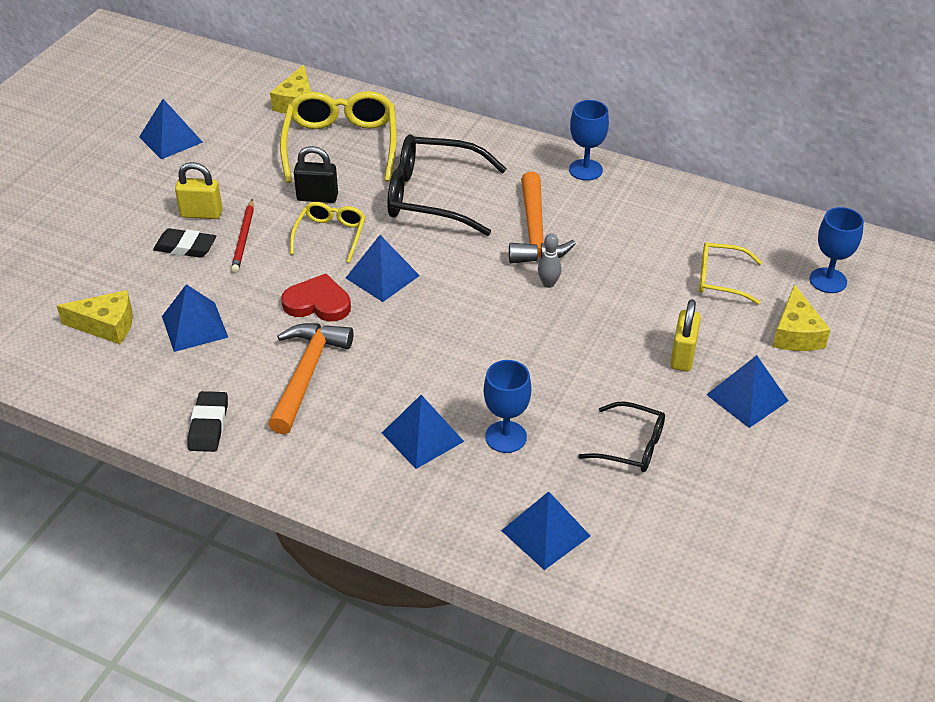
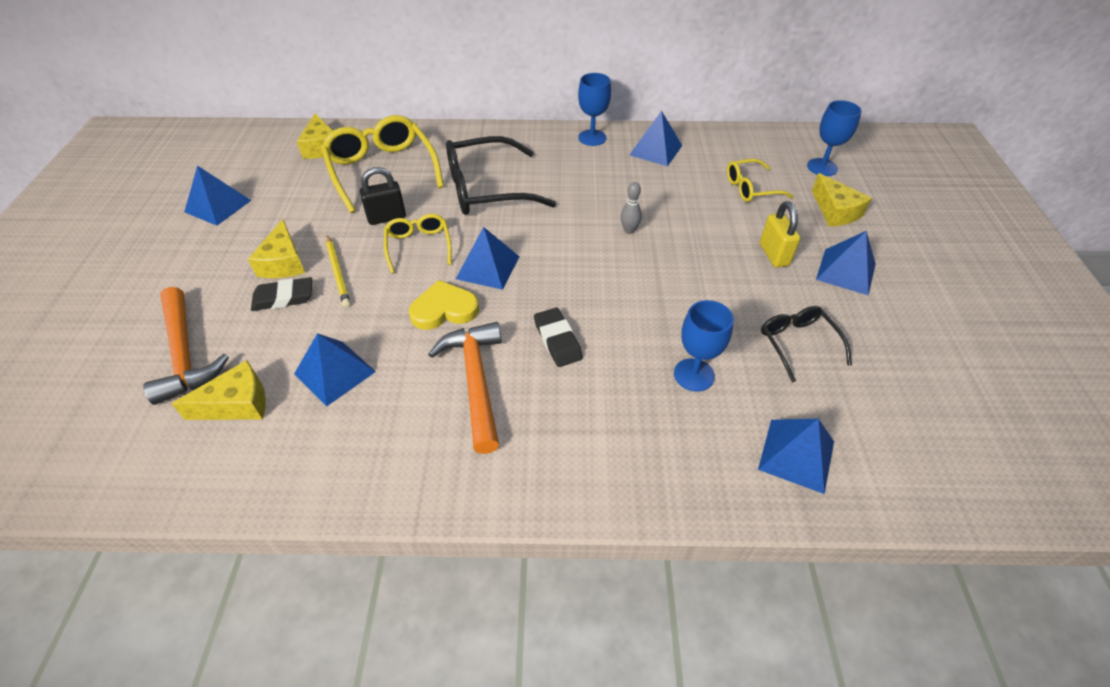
camera: 25 degrees left, 5 degrees up
(201, 214) = (283, 262): yellow padlock -> yellow cheese
(208, 425) = (407, 473): black eraser -> black eraser (557, 340)
(244, 238) = (338, 272): red pencil -> yellow pencil
(318, 303) = (444, 309): red heart -> yellow heart
(422, 437) = (623, 403): blue pyramid -> blue pyramid (655, 150)
(535, 232) = (588, 193): orange hammer -> orange hammer (185, 354)
(631, 446) = (798, 344): black glasses -> black glasses turned 105 degrees counterclockwise

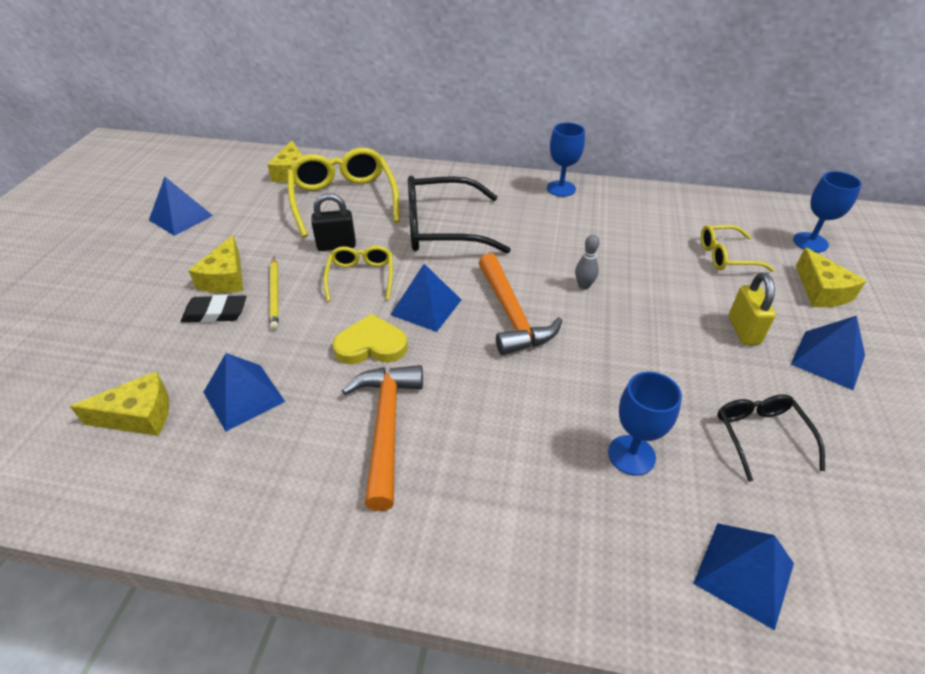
camera: 10 degrees right, 5 degrees down
(185, 354) = (105, 357): orange hammer -> orange hammer (512, 315)
(557, 340) = (484, 394): black eraser -> none
(655, 150) = (626, 207): blue pyramid -> none

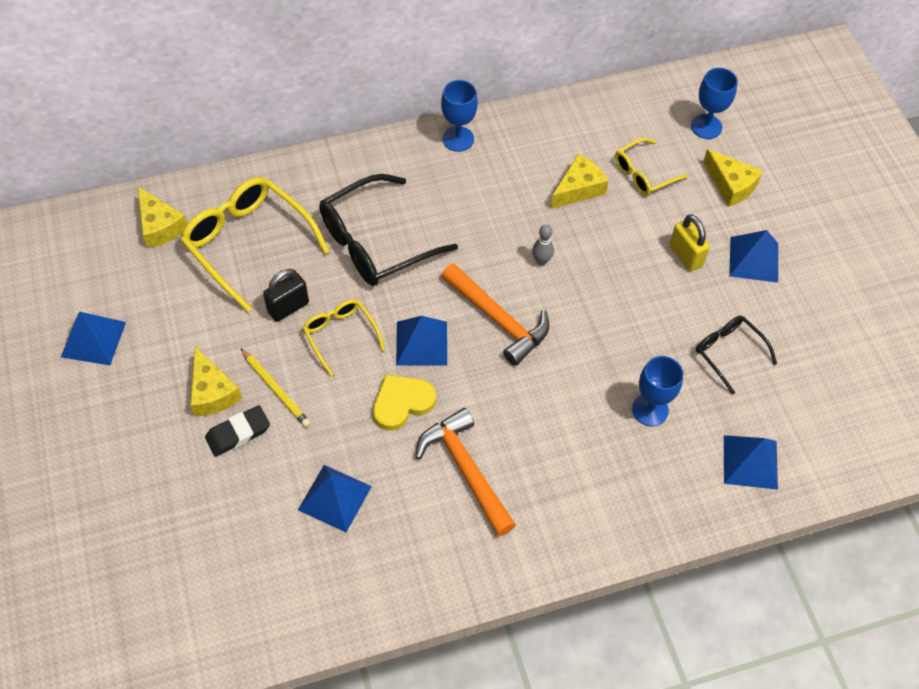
camera: 30 degrees left, 15 degrees up
(139, 415) = (264, 554): yellow cheese -> yellow cheese (578, 189)

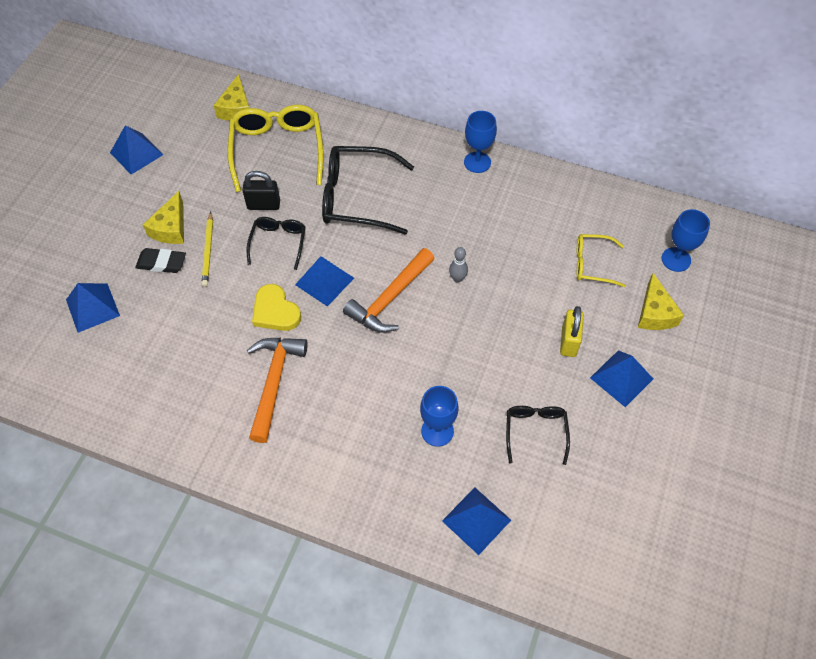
camera: 40 degrees right, 0 degrees up
(335, 498) = (178, 342): blue pyramid -> blue pyramid (92, 307)
(340, 335) = (278, 243): yellow glasses -> black glasses
(402, 403) = (275, 311): yellow heart -> yellow heart turned 135 degrees counterclockwise
(498, 319) = (390, 299): orange hammer -> orange hammer turned 45 degrees clockwise
(578, 189) = (532, 246): yellow cheese -> none

